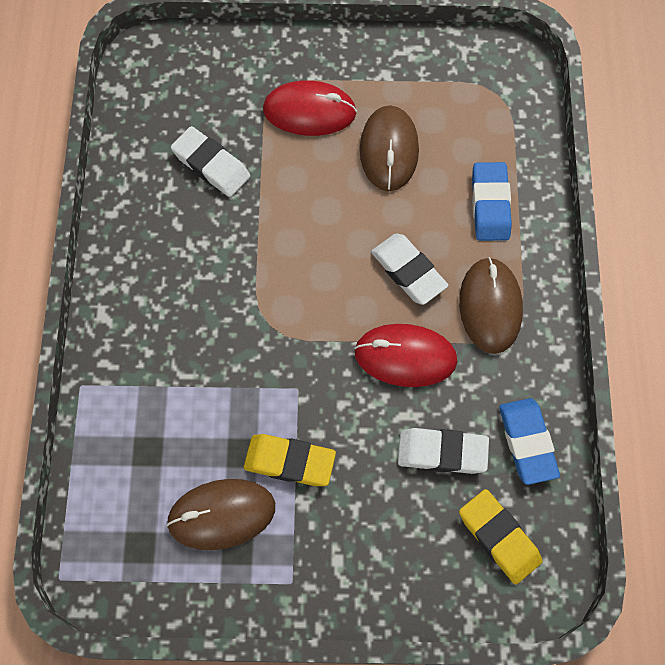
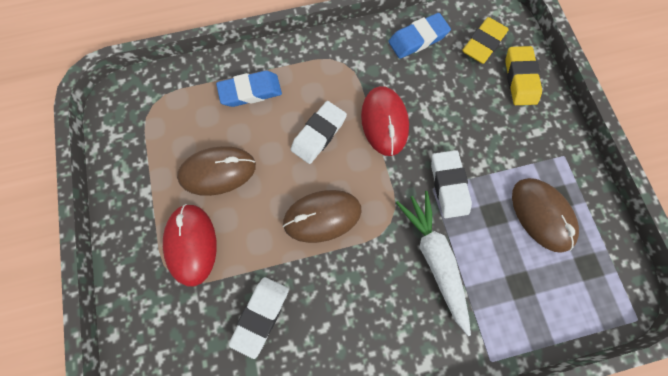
camera: 105 degrees left, 5 degrees up
(211, 362) = (434, 258): none -> white carrot
(289, 462) = (486, 179): yellow eraser -> yellow eraser (520, 78)
(442, 452) = (443, 85): white eraser -> white eraser (448, 185)
(490, 306) = (330, 77): brown mouse -> brown mouse (322, 216)

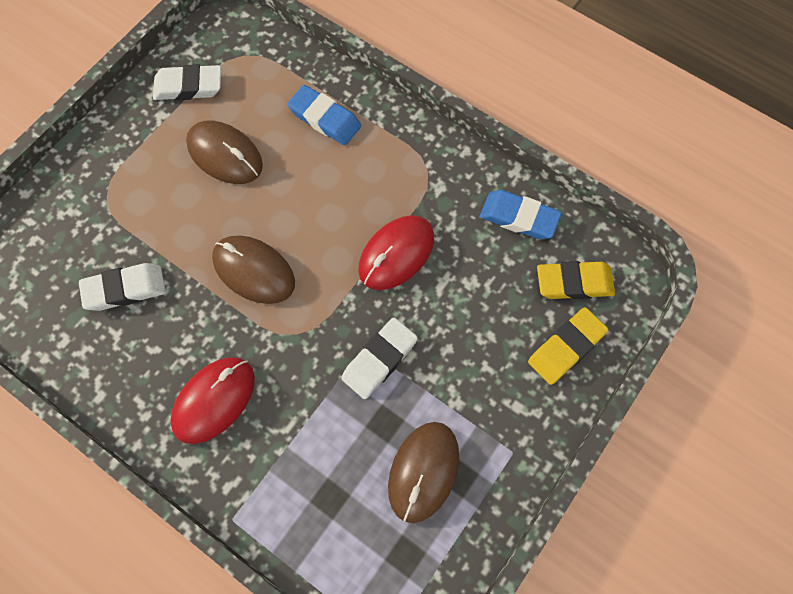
camera: 50 degrees right, 5 degrees down
(191, 244) = (143, 187): red mouse -> red mouse (214, 400)
(318, 134) = (332, 207): white eraser -> white eraser (188, 87)
(434, 258) = (292, 399): white carrot -> none

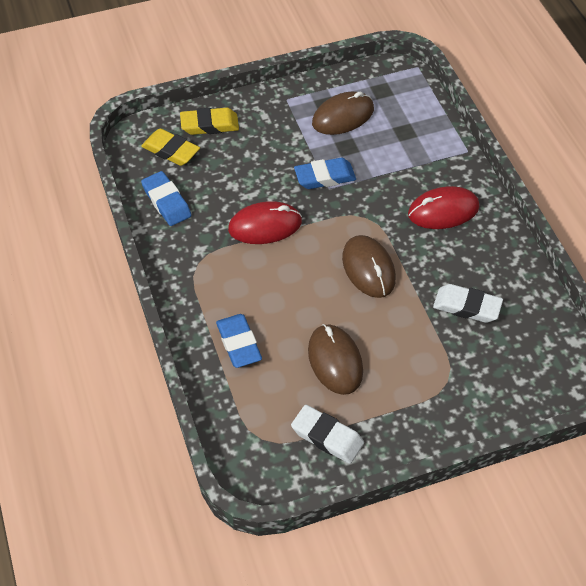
camera: 145 degrees left, 15 degrees down
(379, 360) = (325, 177): white eraser -> blue eraser

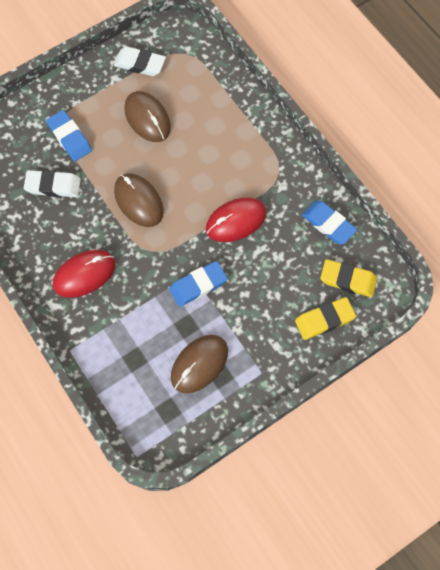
camera: 165 degrees right, 15 degrees up
(238, 343) = (223, 115): blue eraser -> blue eraser (70, 138)

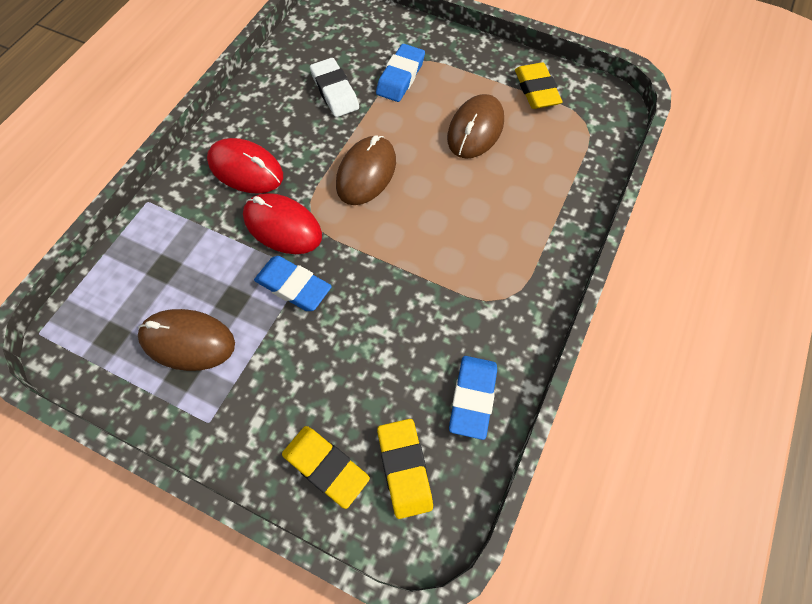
camera: 60 degrees right, 5 degrees down
(140, 64) = (536, 90): white eraser -> yellow eraser
(236, 221) = (405, 283): red mouse -> red mouse (282, 226)

